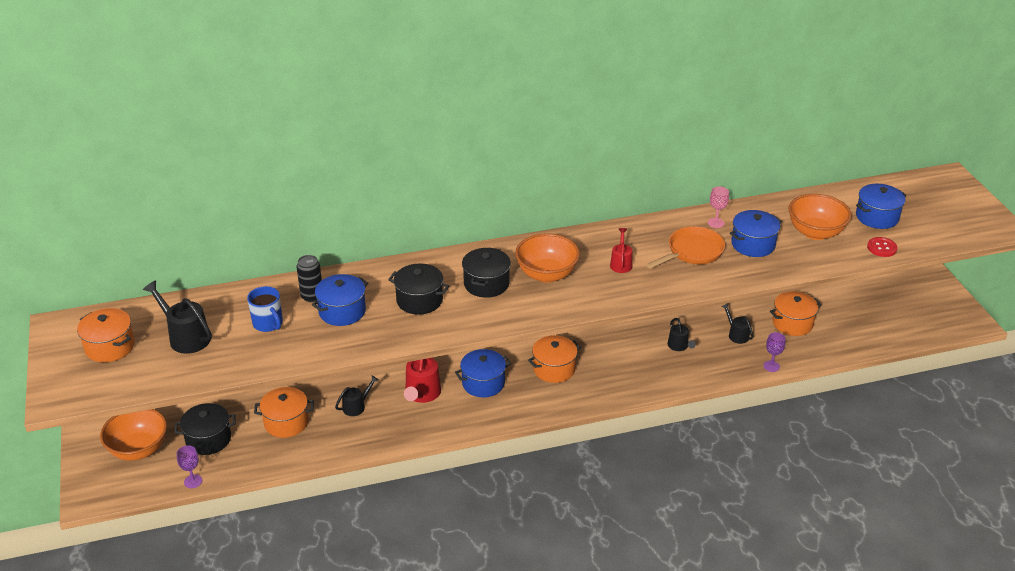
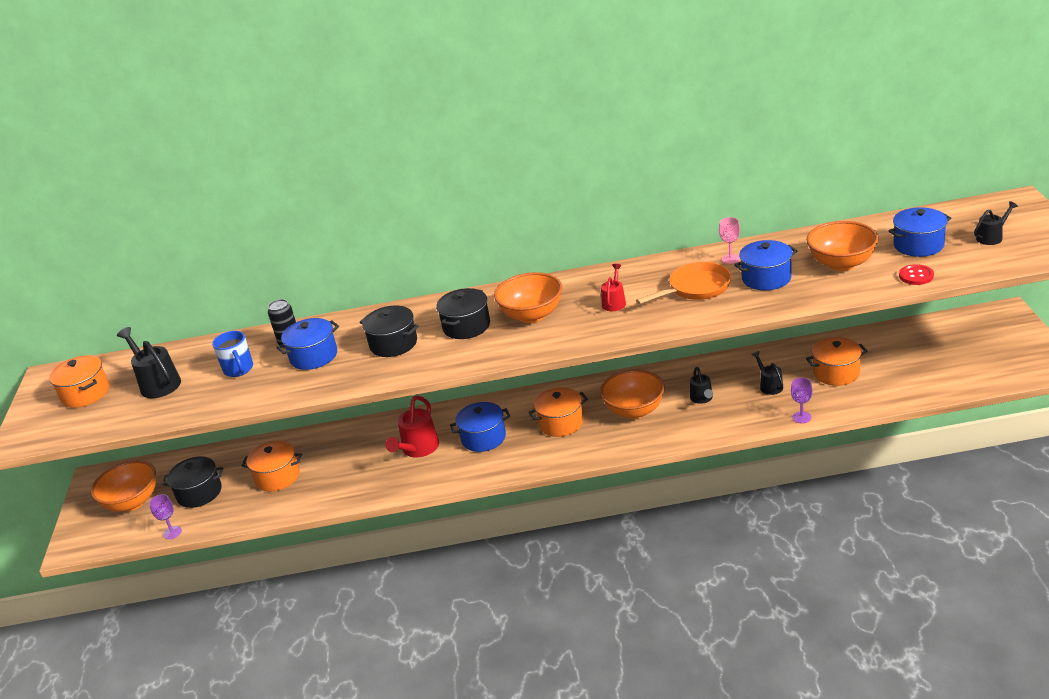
camera: 15 degrees right, 5 degrees down
(357, 406) = (350, 461): black watering can -> black watering can (992, 237)
(620, 357) = (634, 411): none -> orange bowl

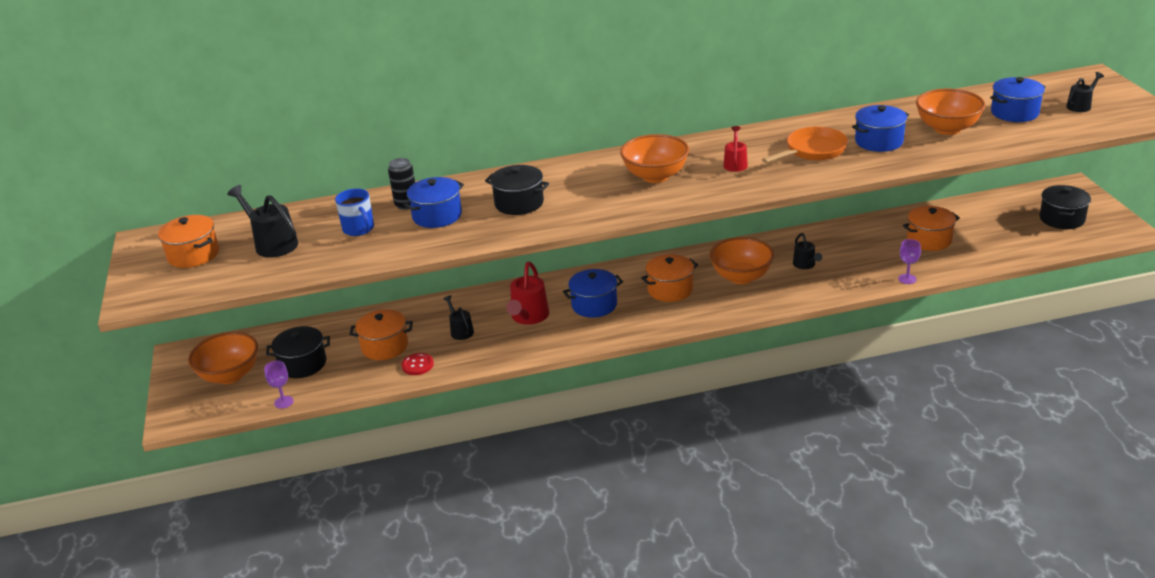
camera: 10 degrees left, 0 degrees up
(466, 326) = (590, 187): black pot -> black pot (1062, 219)
(730, 259) = (838, 125): pink goblet -> none
(769, 385) = (867, 252): black watering can -> black watering can (460, 330)
(916, 276) = (1021, 138): red button -> red button (417, 365)

